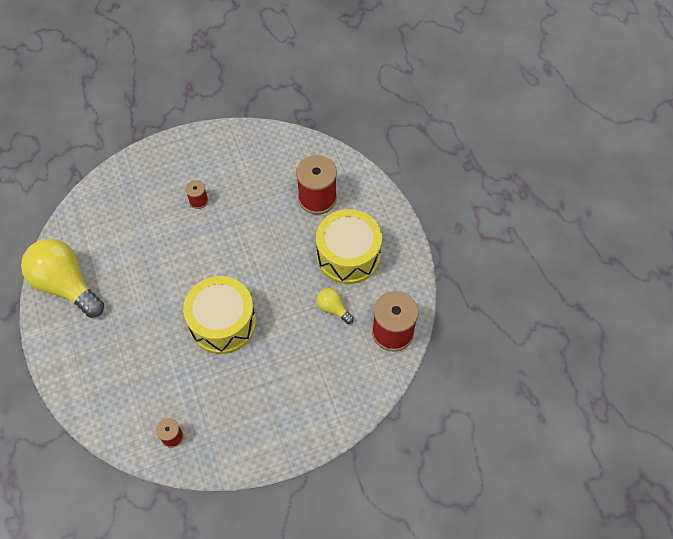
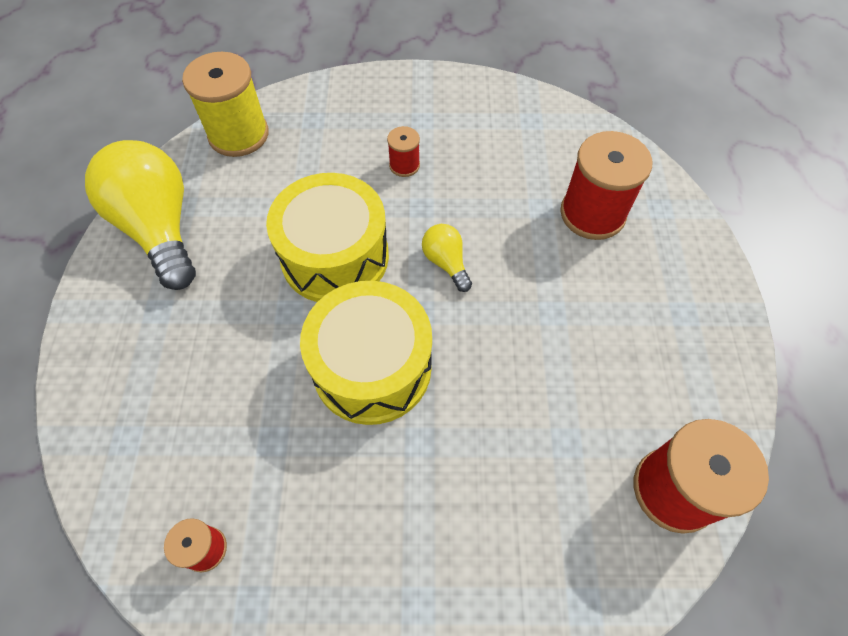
camera: 20 degrees right, 0 degrees up
(87, 211) = (238, 135): none -> yellow spool
(333, 308) = (571, 406): yellow light bulb -> yellow light bulb (446, 262)
(348, 255) = (622, 321): yellow drum -> yellow drum (335, 256)

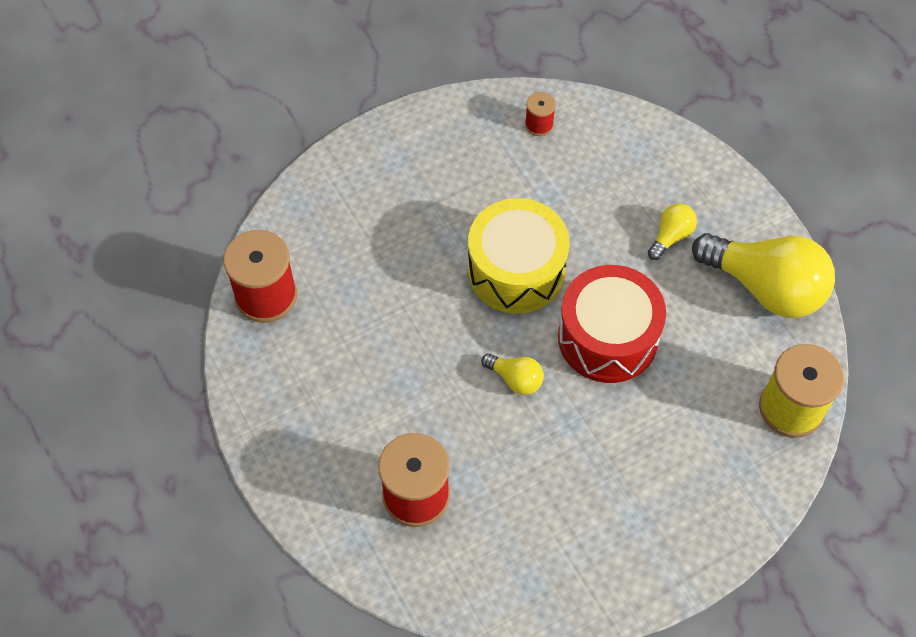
camera: 150 degrees right, 0 degrees up
(192, 319) = (671, 236): none -> yellow light bulb
(335, 256) = (608, 337): yellow drum -> red drum
(404, 165) = (616, 457): red spool -> none

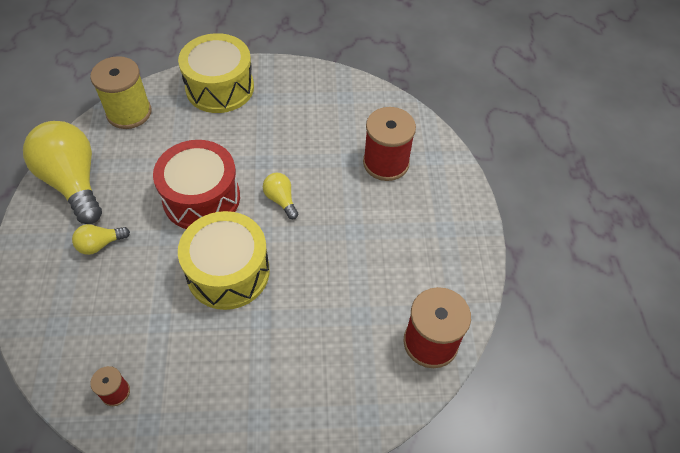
camera: 155 degrees left, 5 degrees down
(711, 508) = (220, 87): none -> yellow drum

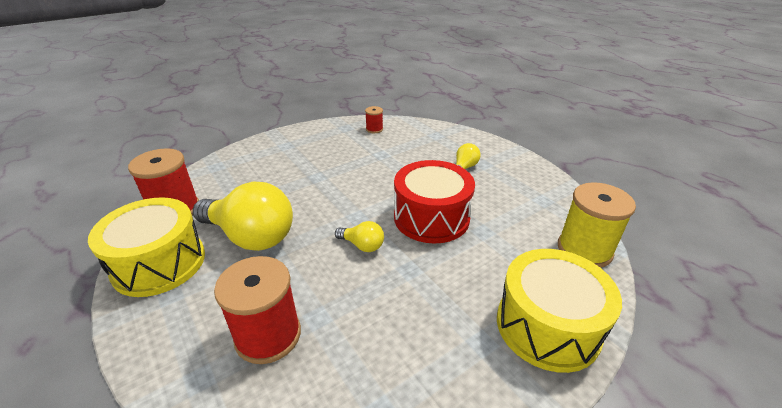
camera: 150 degrees right, 20 degrees down
(73, 182) = (535, 187): yellow light bulb -> yellow light bulb (251, 236)
(228, 272) = (362, 188): yellow drum -> yellow drum (159, 263)

